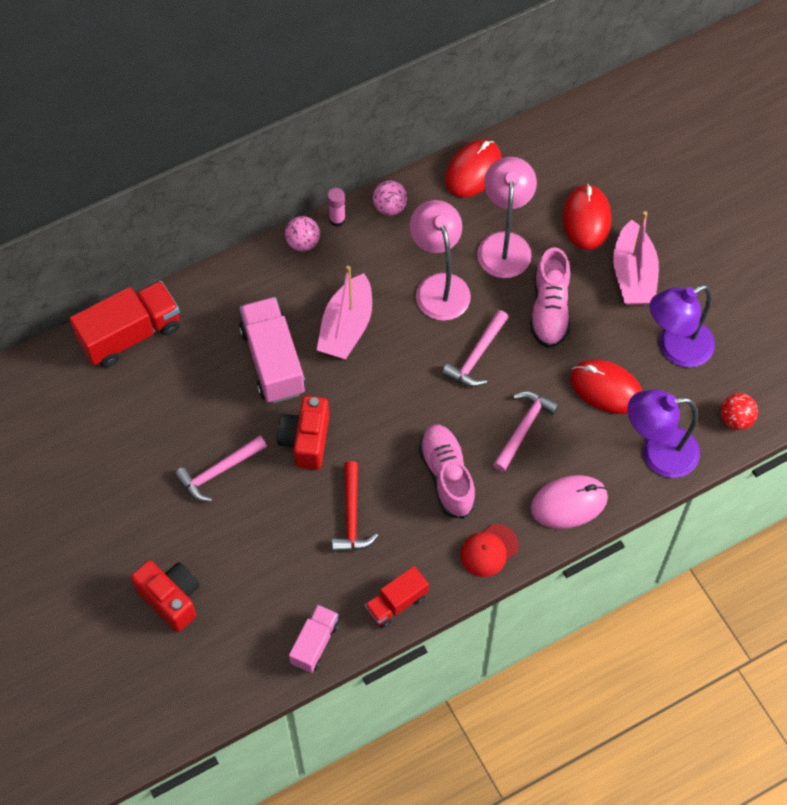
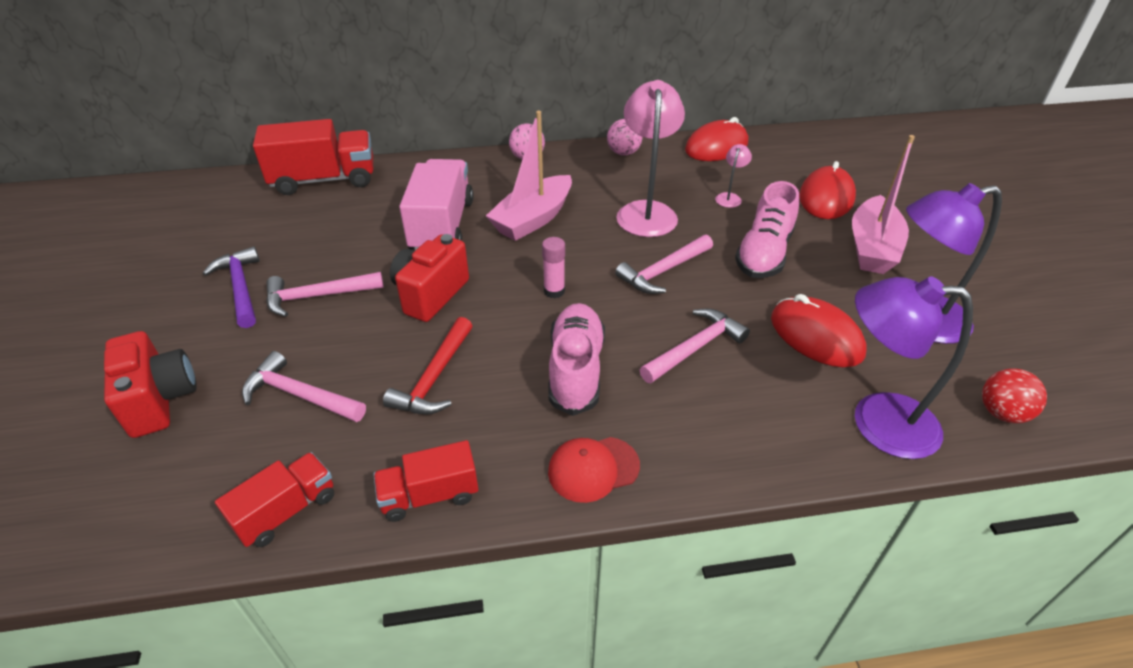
camera: 20 degrees right, 20 degrees down
(150, 483) = (240, 288): none -> purple hammer
(266, 562) = (300, 395): none -> pink hammer
(315, 643) = (286, 511): pink truck -> red truck
(337, 219) = (569, 151): pink glue stick -> pink glue stick (554, 291)
(504, 244) = (729, 197): pink lamp -> pink lamp, size x0.44
(569, 503) = (730, 445): pink mouse -> none

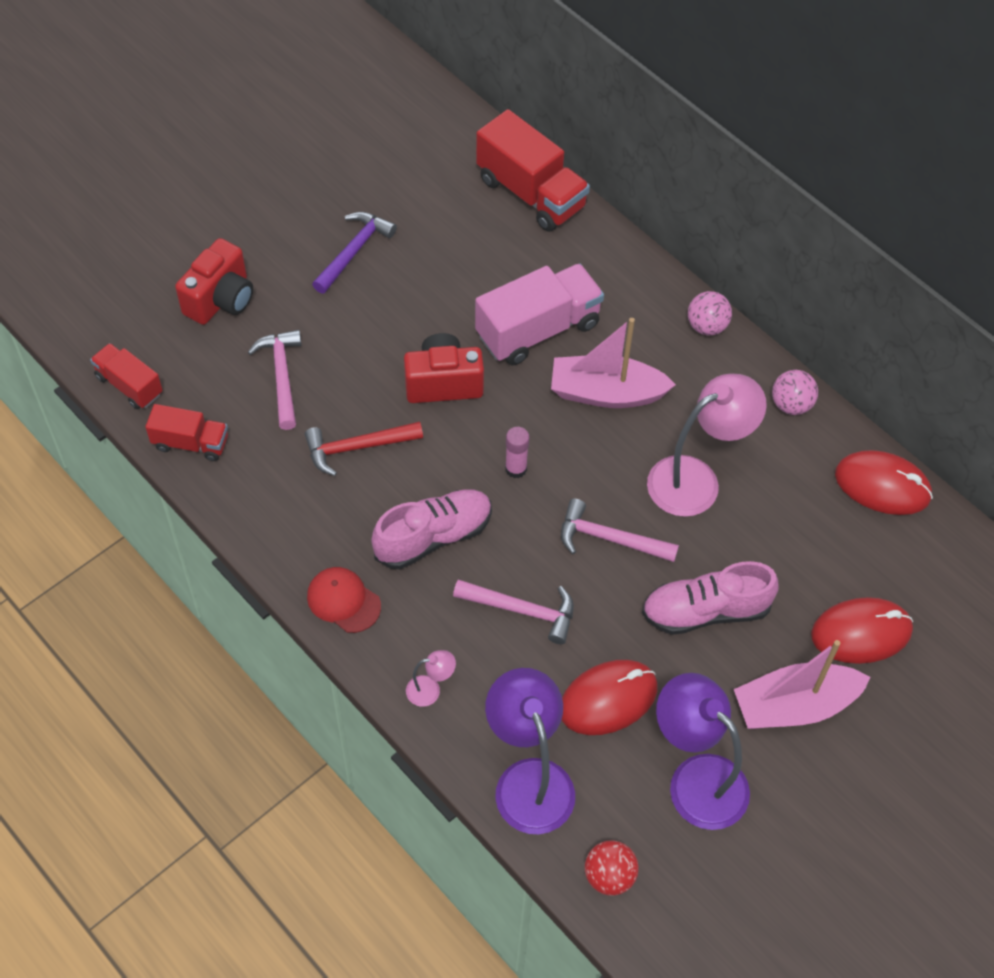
camera: 55 degrees right, 15 degrees up
(318, 296) = (383, 309): pink hammer -> none
(430, 495) = (255, 515): red truck -> red truck (129, 385)
(729, 197) = (784, 541): pink lamp -> pink lamp (430, 690)
(816, 336) = (608, 699): red mouse -> red mouse turned 45 degrees clockwise

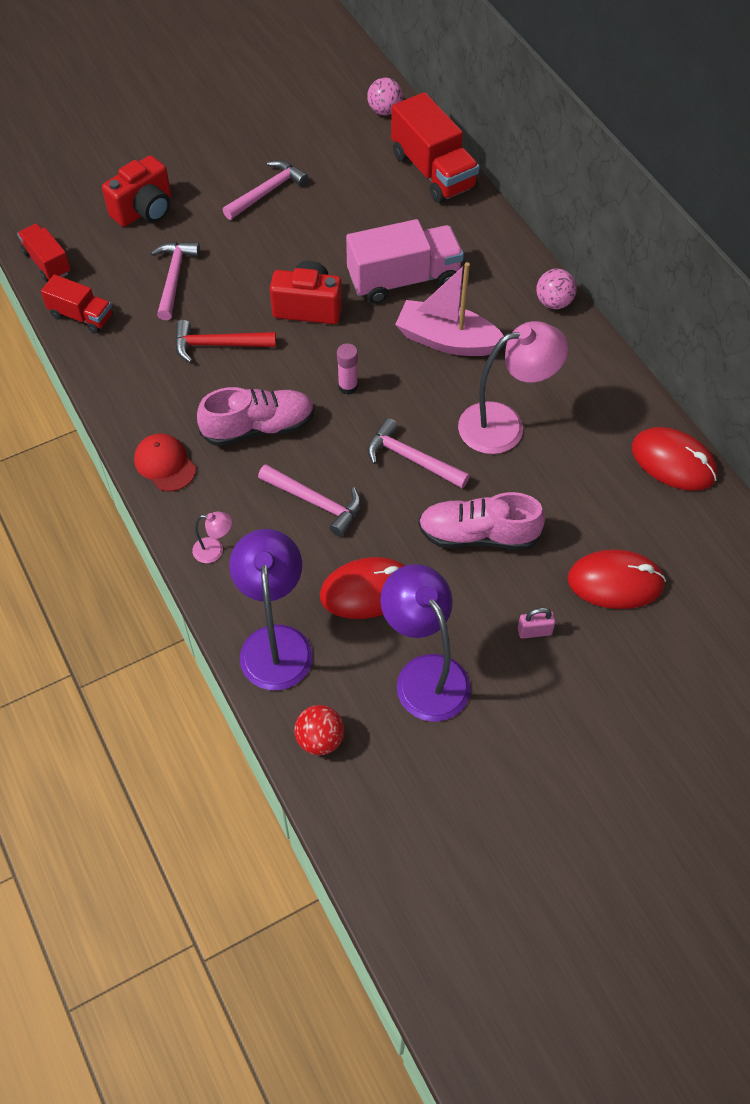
camera: 15 degrees right, 0 degrees up
(353, 251) = (267, 192): purple hammer -> pink hammer
(791, 405) = (610, 379): pink ball -> pink ball (384, 111)
(794, 706) = (534, 631): pink boat -> pink padlock

